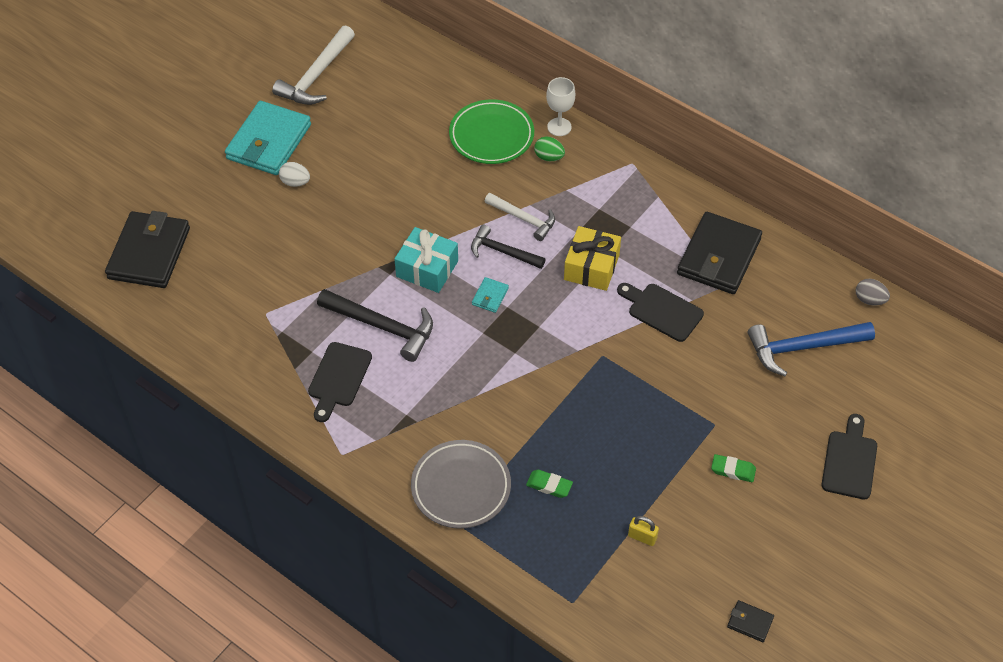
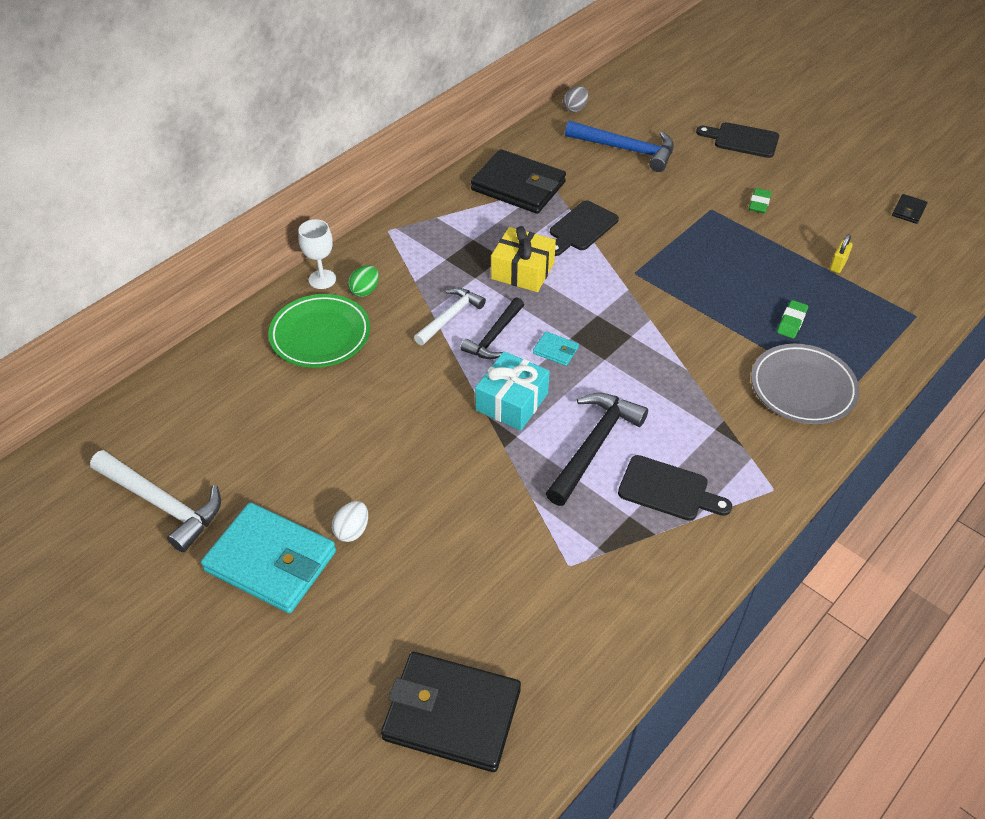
camera: 85 degrees left, 5 degrees down
(803, 348) = (626, 149): blue hammer -> blue hammer turned 60 degrees counterclockwise

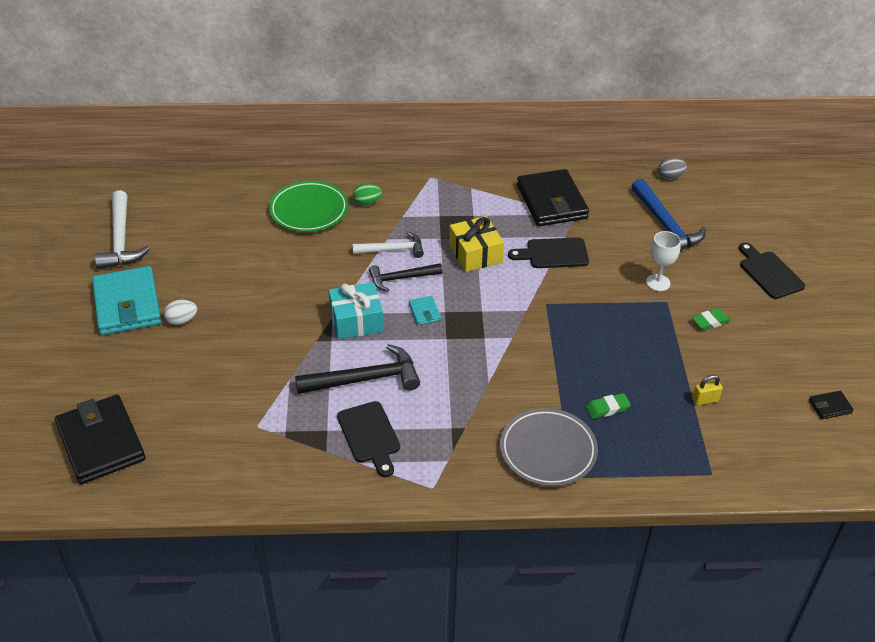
camera: 45 degrees right, 5 degrees down
(322, 279) = (353, 181): white goblet -> white goblet (658, 283)

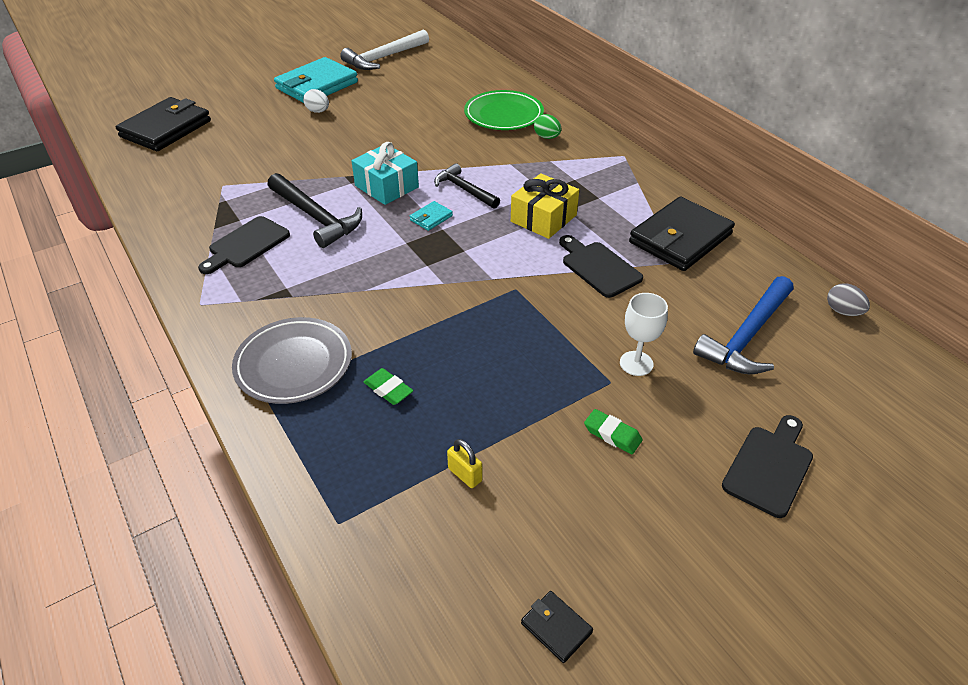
camera: 60 degrees right, 0 degrees up
(392, 250) = (498, 171): white hammer -> none

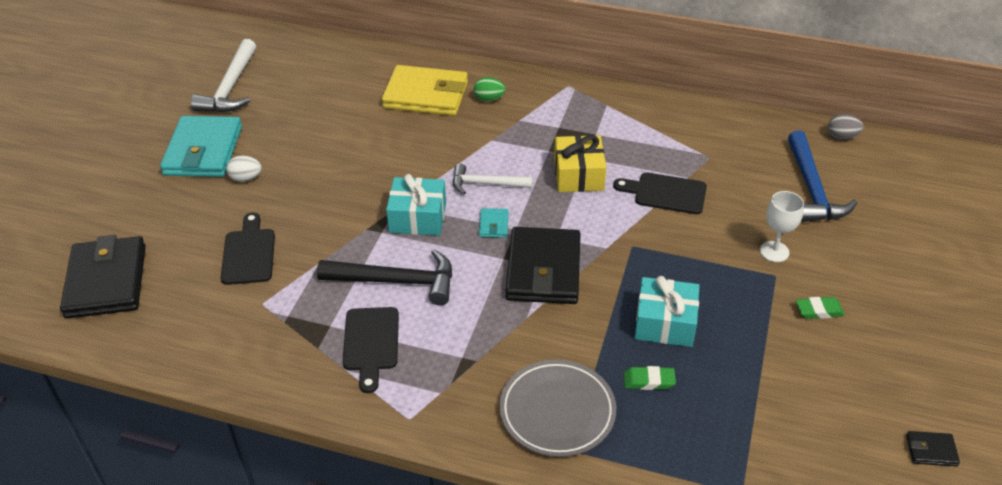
camera: 40 degrees left, 0 degrees up
(461, 358) = (665, 323): none -> turquoise gift
(464, 190) = (486, 184): black hammer -> white hammer
(465, 474) = (772, 401): yellow padlock -> none
(503, 115) = (426, 95): green plate -> yellow wallet
(680, 238) = (690, 137): black wallet -> black wallet (543, 270)
(769, 467) = (918, 270): black cutting board -> black cutting board (249, 253)

